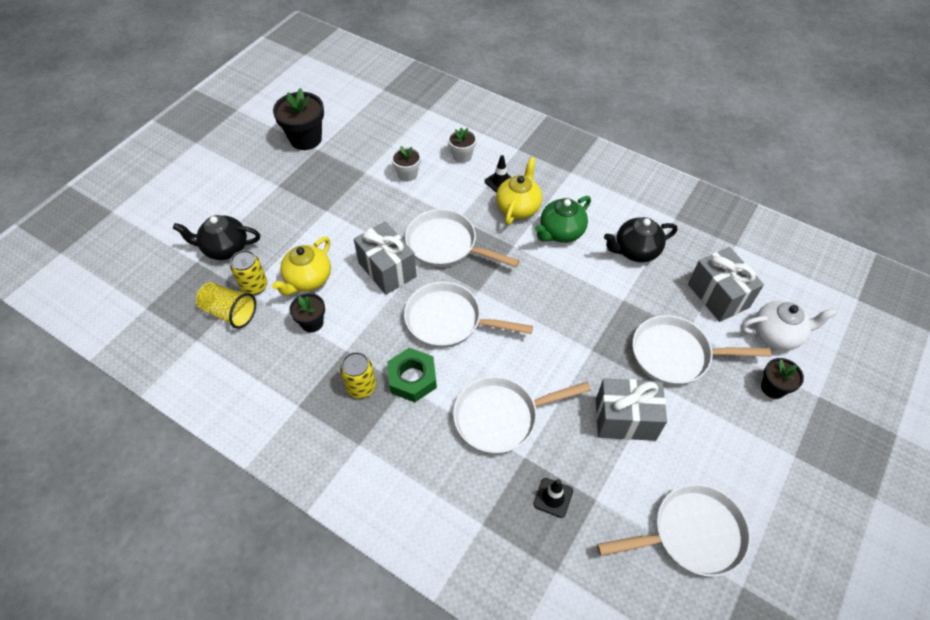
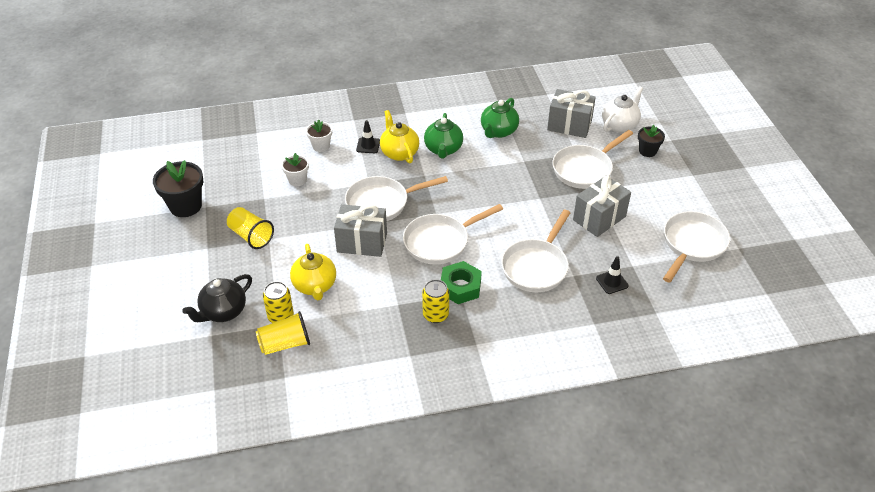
camera: 45 degrees left, 10 degrees down
(312, 322) = (353, 306): black flower pot -> none
(317, 199) = (251, 236): none -> yellow cup
(635, 251) = (498, 131): black teapot -> green teapot

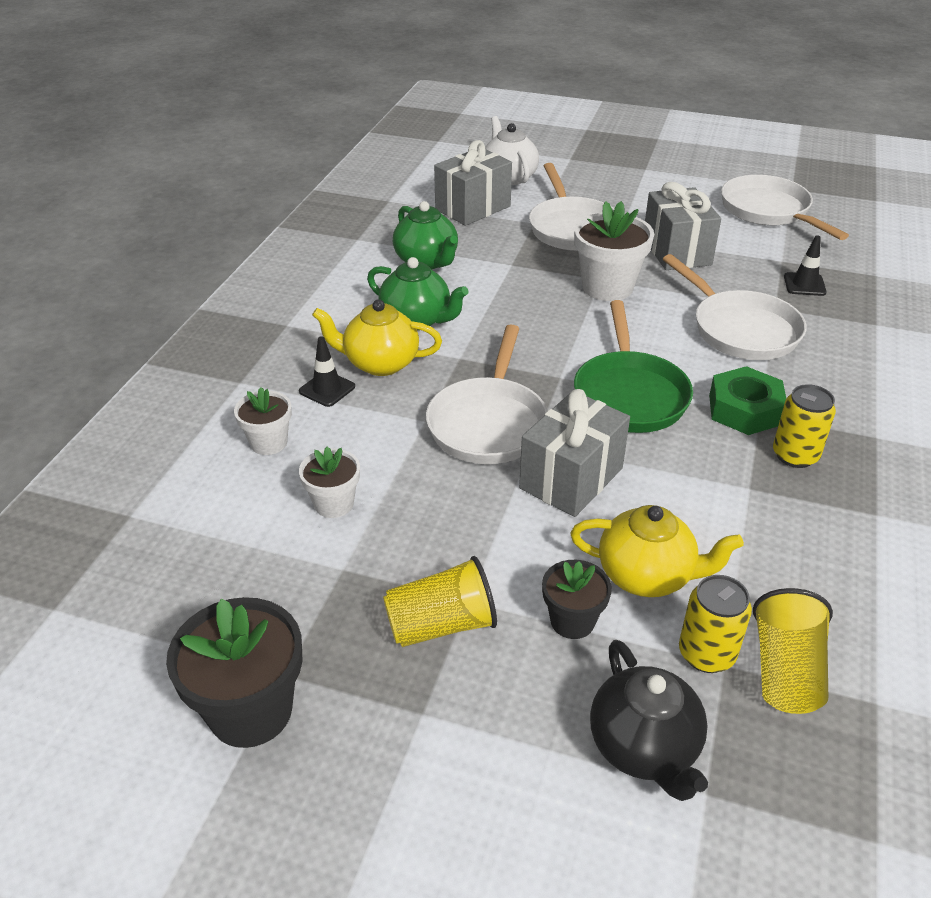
camera: 60 degrees left, 5 degrees down
(440, 242) = (629, 395): white pan -> green pan
(533, 203) = (607, 287): none -> white flower pot
(647, 151) = (577, 178): black flower pot -> black flower pot (572, 621)

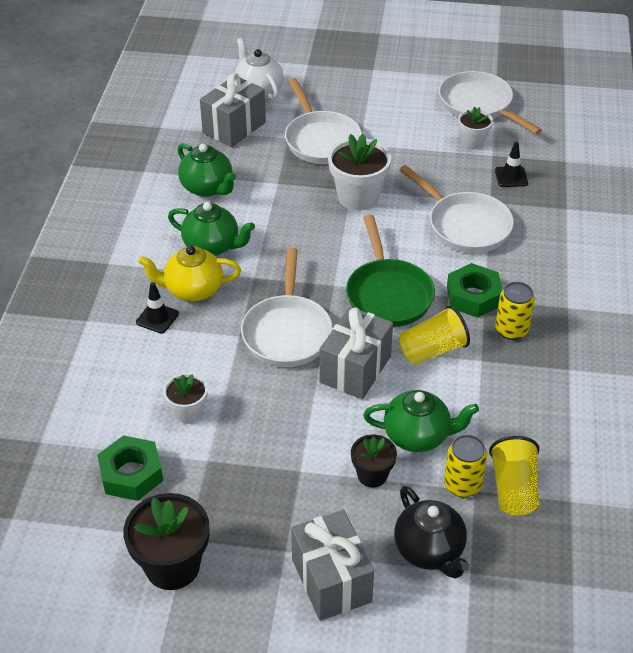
camera: 10 degrees left, 5 degrees up
(234, 573) = (131, 474): none -> green nut
(269, 443) = (125, 369): white flower pot -> white flower pot (472, 142)
(441, 625) = (285, 490): yellow cup -> yellow cup (432, 350)
(646, 576) = (417, 436): yellow teapot -> green teapot
(676, 251) = (408, 155): grey gift -> grey gift (331, 580)

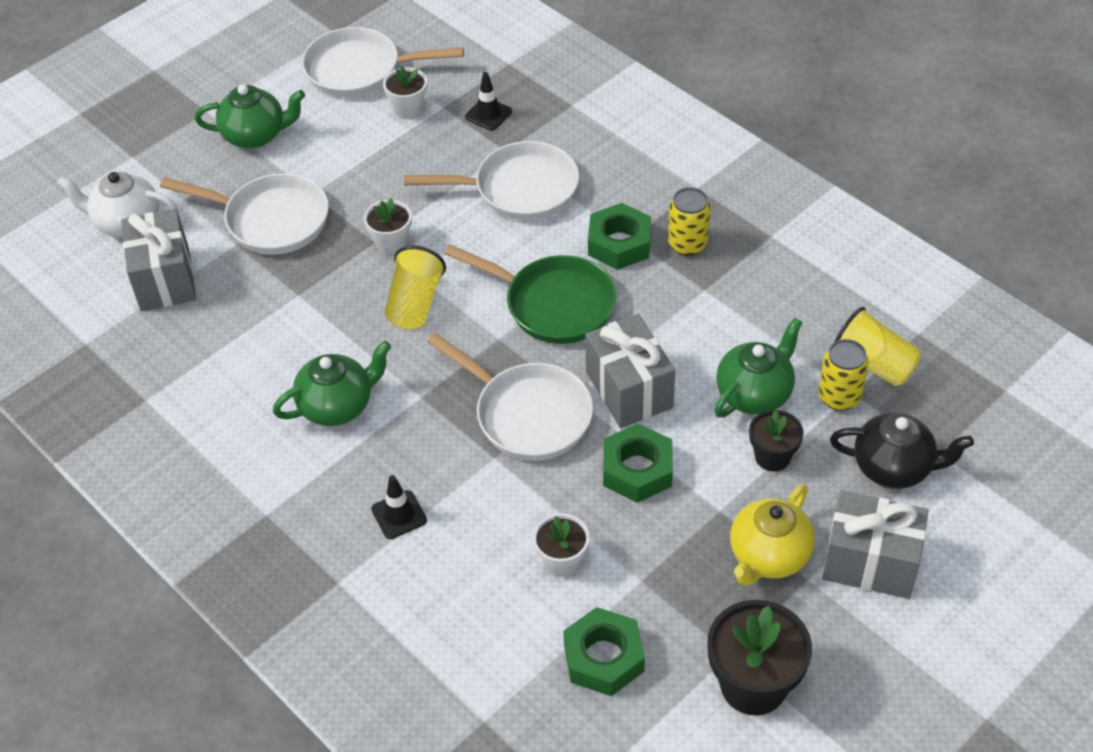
camera: 50 degrees left, 5 degrees up
(193, 290) = (387, 460): yellow teapot -> yellow teapot (768, 556)
(207, 188) = (239, 358): green teapot -> green teapot (255, 135)
(294, 409) = (637, 470): none -> green nut
(358, 197) = (391, 243): white flower pot -> white flower pot, size x0.59
(432, 350) = (659, 317): yellow cup -> yellow cup (415, 303)

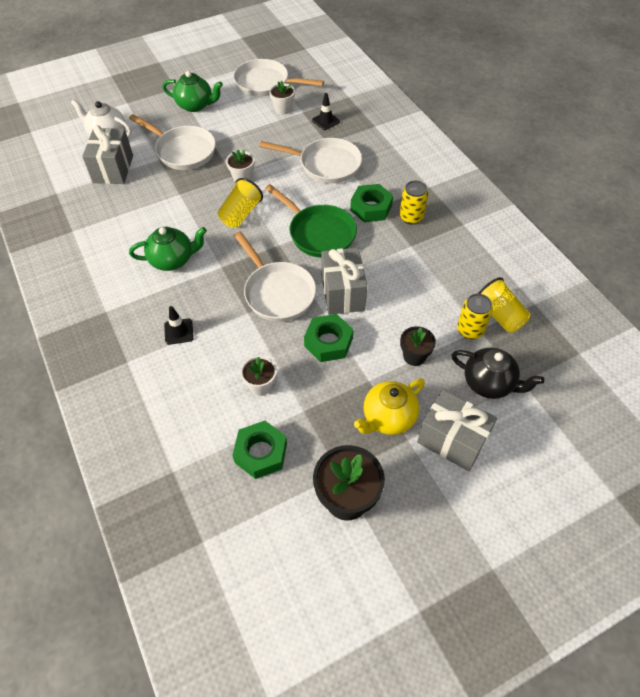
camera: 15 degrees right, 5 degrees up
(755, 394) = (418, 315): green teapot -> none

